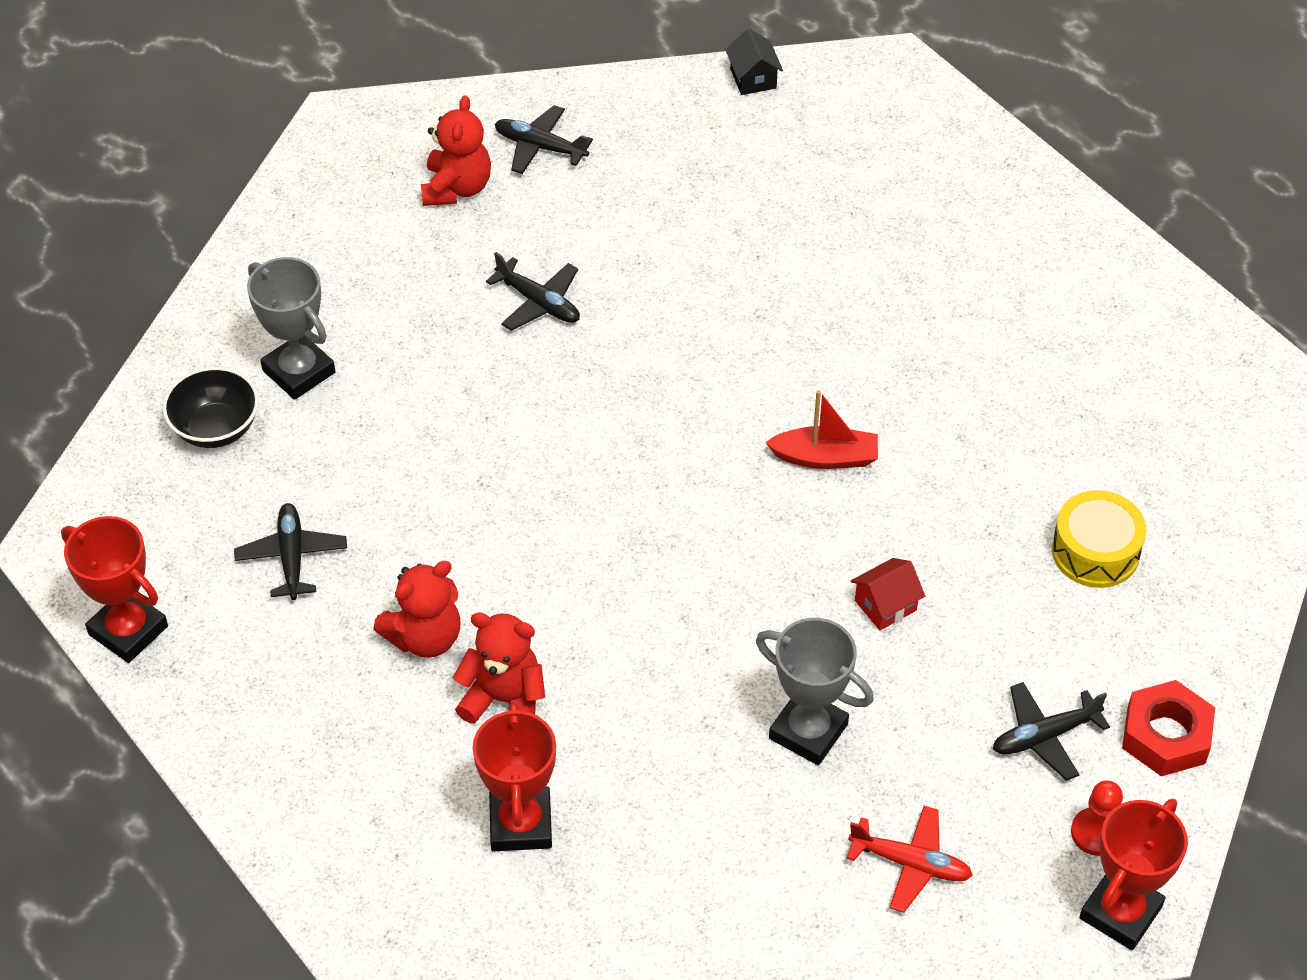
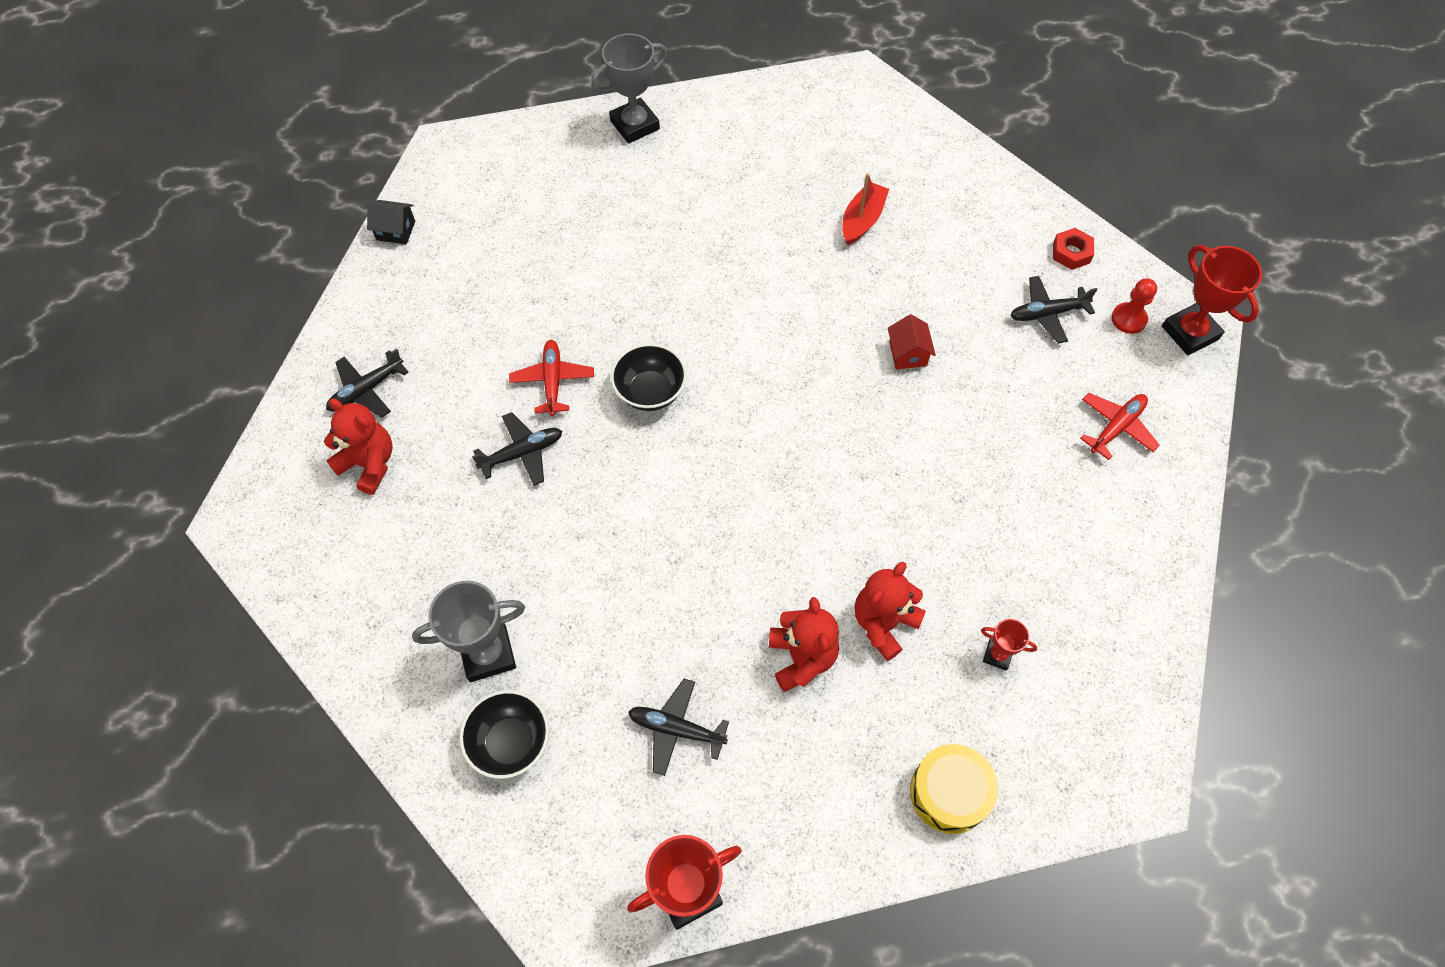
camera: 65 degrees left, 10 degrees up
(520, 824) = (997, 655): red trophy -> red trophy, size x0.52
(643, 290) = (553, 381): none -> red plane
(680, 379) = (650, 392): none -> black bowl
(808, 731) = (991, 441): grey trophy -> grey trophy (635, 125)
(825, 457) = (767, 335): red boat -> red boat (862, 220)
(1044, 736) = (1047, 313): black plane -> black plane turned 75 degrees clockwise
(1095, 551) = (918, 225): yellow drum -> yellow drum (949, 793)
(1166, 736) = (1071, 253): red nut -> red nut, size x0.66

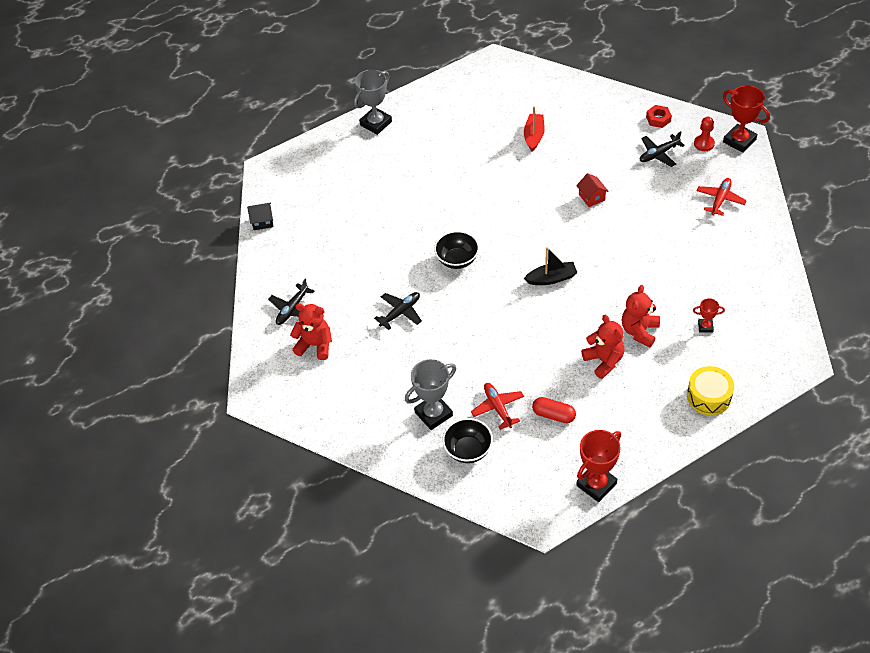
camera: 15 degrees left, 10 degrees down
(553, 381) = (398, 271): red plane -> red plane (498, 408)
(676, 729) = (553, 415): black plane -> red capsule
(782, 476) = (551, 278): none -> black boat

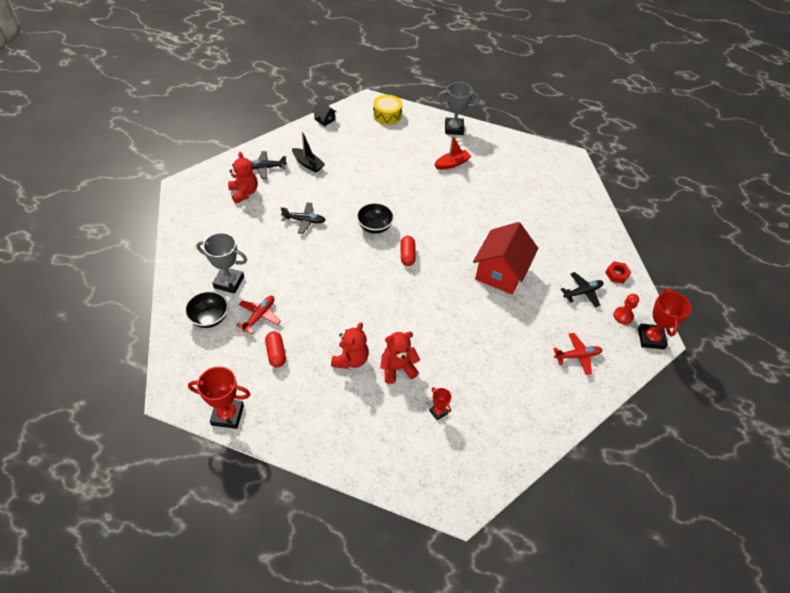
camera: 45 degrees right, 0 degrees up
(515, 254) = (407, 255): none -> red capsule
(534, 136) = (524, 211): red boat -> red boat (452, 164)
(551, 278) = (403, 287): black boat -> black boat (308, 164)
(591, 197) = (500, 272): red house -> red house, size x2.33
(658, 154) = (582, 292): black plane -> black plane turned 135 degrees clockwise
(709, 396) = (368, 451): yellow drum -> yellow drum (387, 115)

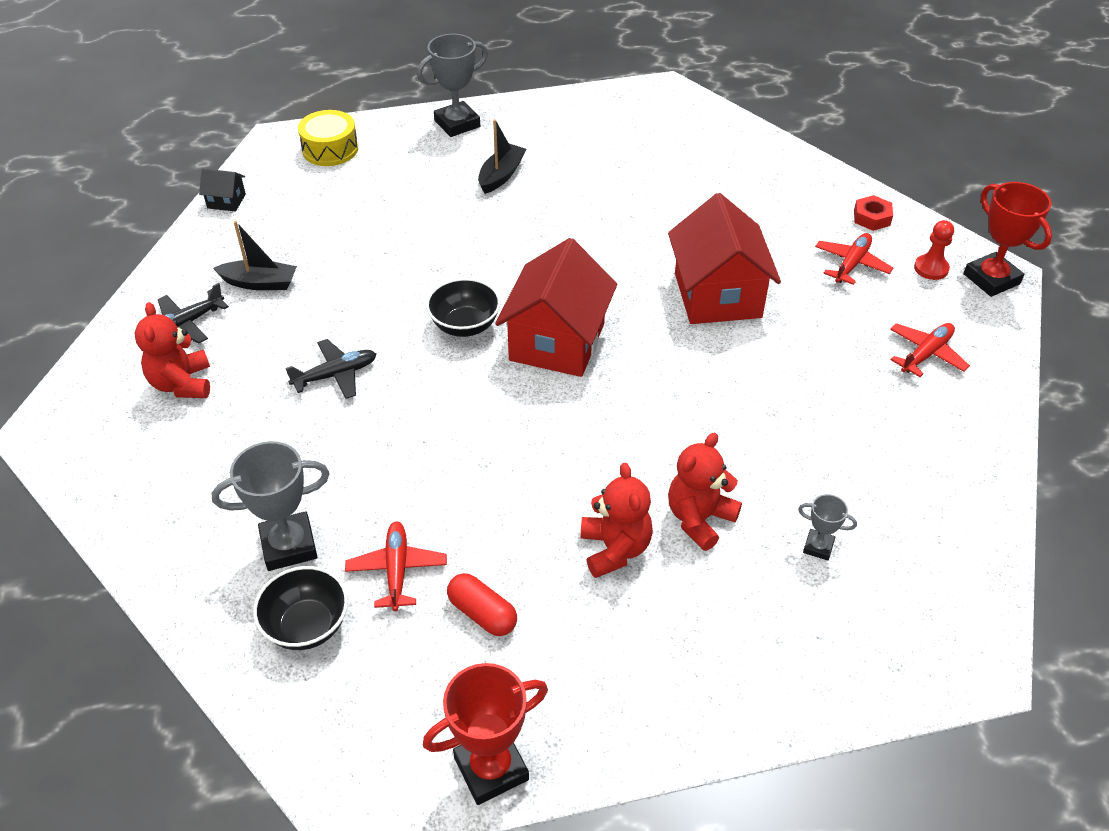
camera: 30 degrees left, 5 degrees down
(244, 193) = (182, 384): red teddy bear -> red teddy bear turned 135 degrees counterclockwise
(407, 255) = (557, 342): red capsule -> red house
(438, 412) = (818, 547): red trophy -> grey trophy
(452, 164) = (501, 175): red boat -> black boat
(582, 292) = (851, 264): black plane -> red plane

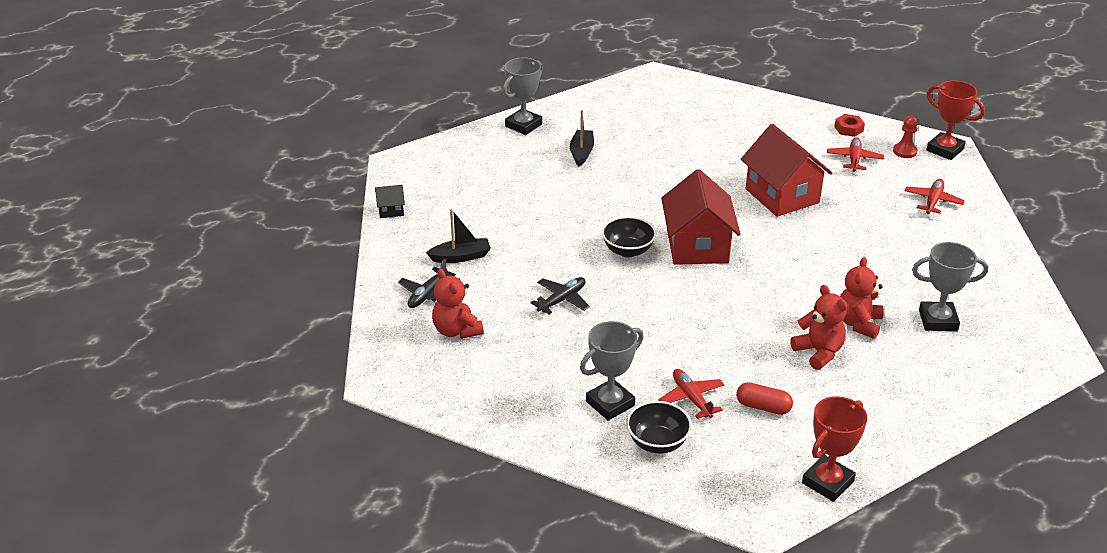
camera: 20 degrees left, 10 degrees down
(330, 149) = (442, 160): yellow drum -> none
(818, 547) = (938, 320): grey trophy -> grey trophy, size x1.92

